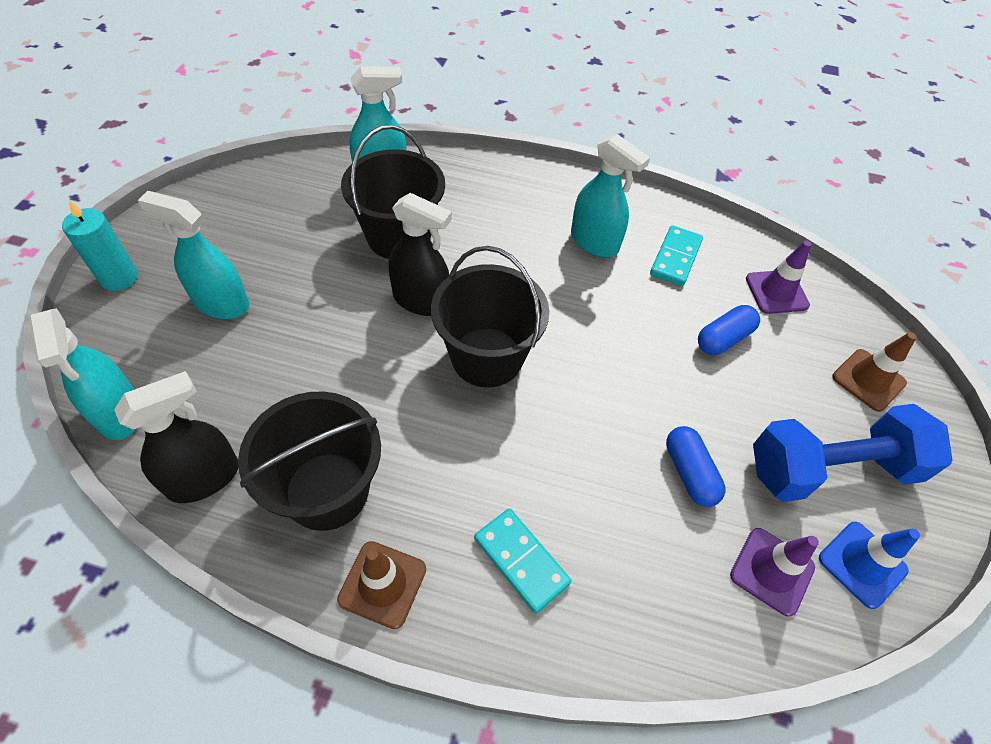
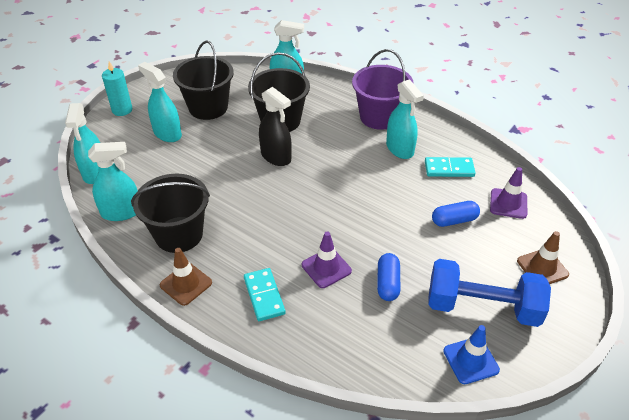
camera: 25 degrees right, 10 degrees down
(204, 478) = (121, 212): black spray bottle -> turquoise spray bottle
(487, 357) = (298, 194): black bucket -> black bucket (208, 107)
(541, 197) = (379, 117): none -> purple bucket
(675, 258) = (449, 169): turquoise domino -> turquoise domino turned 45 degrees clockwise
(772, 571) = (409, 345): purple traffic cone -> purple traffic cone (326, 268)

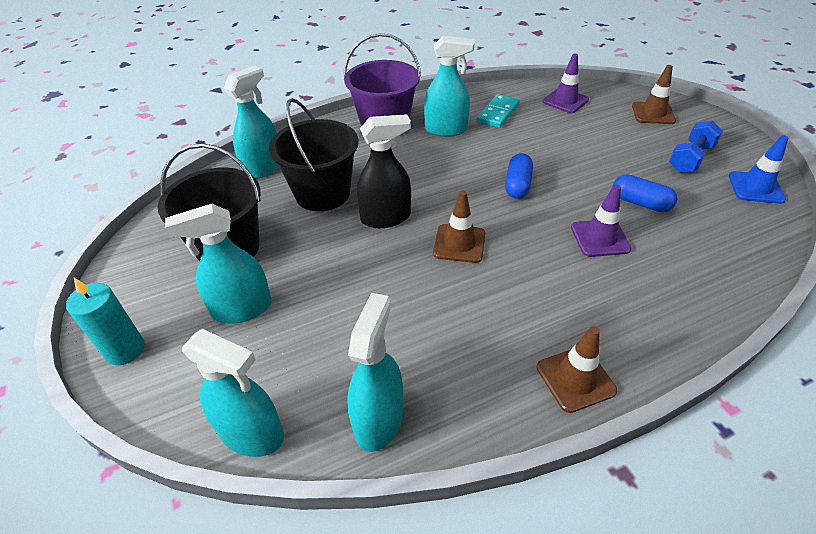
camera: 60 degrees left, 0 degrees up
(179, 234) = (472, 358): black bucket -> none
(264, 296) = (626, 304): turquoise domino -> none
(273, 198) = (459, 243): none -> brown traffic cone
(454, 220) = (571, 135): blue capsule -> blue capsule (517, 185)
(482, 307) = (690, 159): blue dumbbell -> blue dumbbell, size x0.59

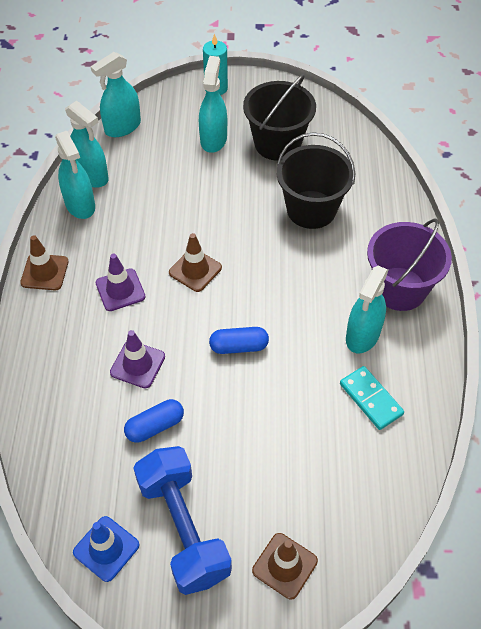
camera: 115 degrees right, 10 degrees up
(263, 168) = (372, 182): turquoise spray bottle -> turquoise spray bottle (80, 205)
(386, 217) = (254, 238): black spray bottle -> none
(517, 185) = (239, 346): blue capsule -> blue capsule turned 45 degrees counterclockwise
(565, 101) = (363, 486): purple traffic cone -> purple traffic cone (120, 290)
(690, 159) = (183, 528): blue dumbbell -> blue dumbbell, size x1.70

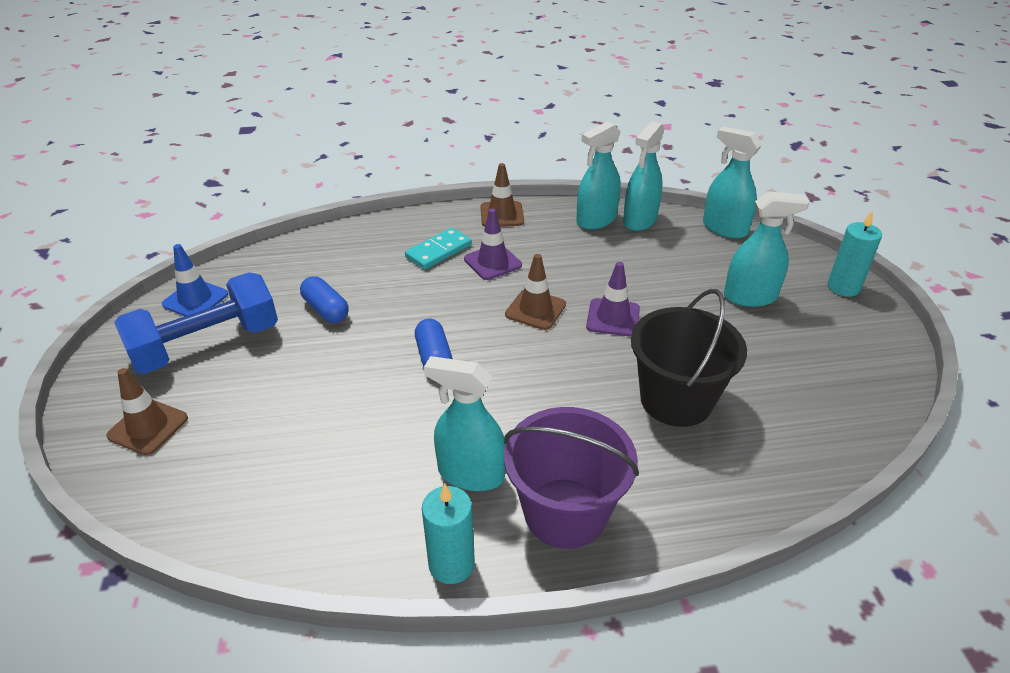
camera: 80 degrees right, 15 degrees down
(137, 364) = (400, 287): purple traffic cone -> purple traffic cone (613, 318)
(277, 143) = (780, 354): black bucket -> none
(371, 399) = (367, 490): turquoise domino -> turquoise domino (439, 251)
(434, 354) = (451, 564): none -> turquoise candle

